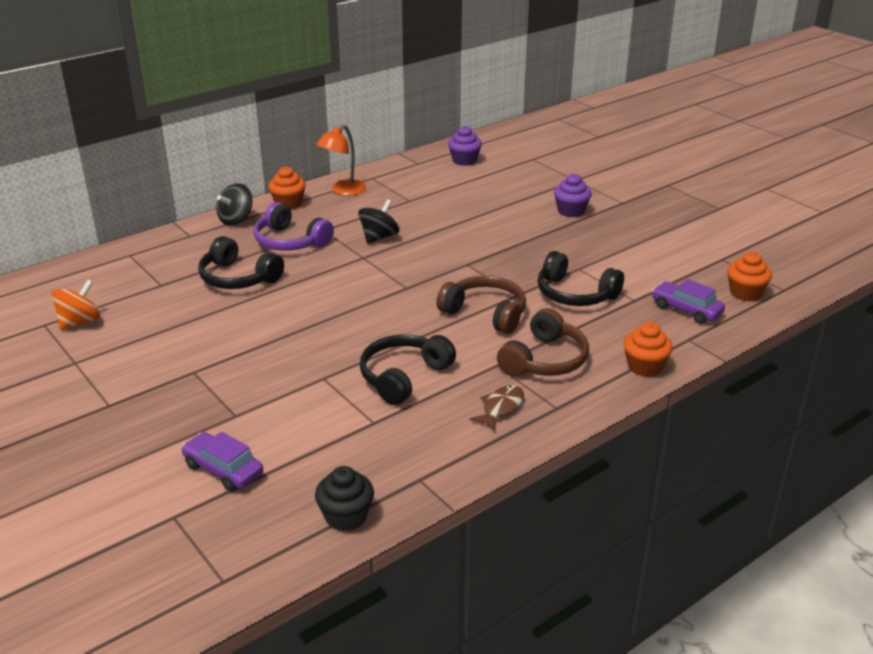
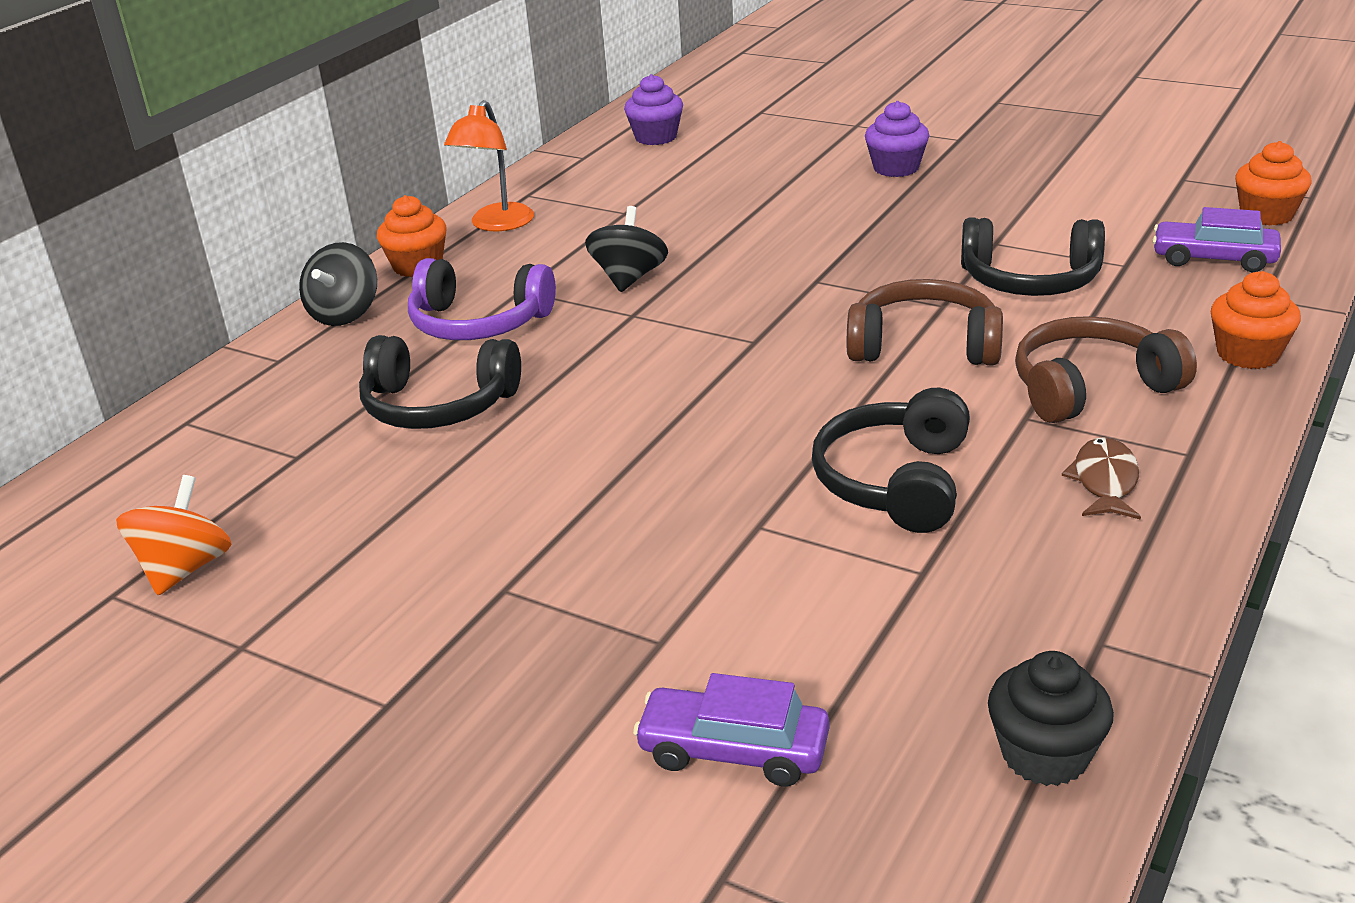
camera: 20 degrees left, 0 degrees up
(544, 360) = (1091, 388): brown headphones -> brown headphones turned 120 degrees counterclockwise

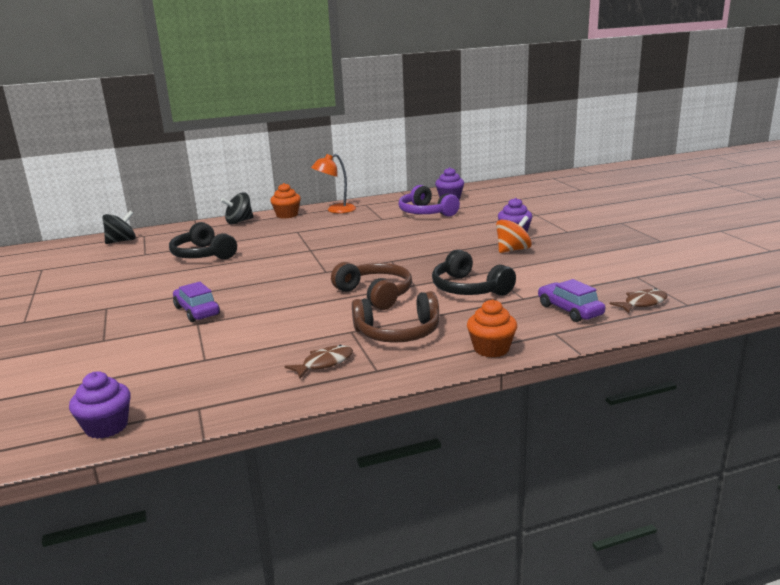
camera: 40 degrees right, 10 degrees down
(185, 568) = (65, 270): orange spinning top -> orange spinning top (513, 250)
(478, 323) = (265, 236): purple headphones -> purple headphones (426, 212)
(629, 278) = (335, 239): black spinning top -> black spinning top (122, 241)
(733, 750) = (52, 376): purple car -> purple car (197, 311)
(895, 481) = (262, 330): black headphones -> none
(1044, 755) = (106, 426): black cupcake -> purple cupcake
(1091, 388) = (398, 332): brown headphones -> brown headphones turned 150 degrees clockwise
(1266, 215) = (642, 303): orange cupcake -> brown fish

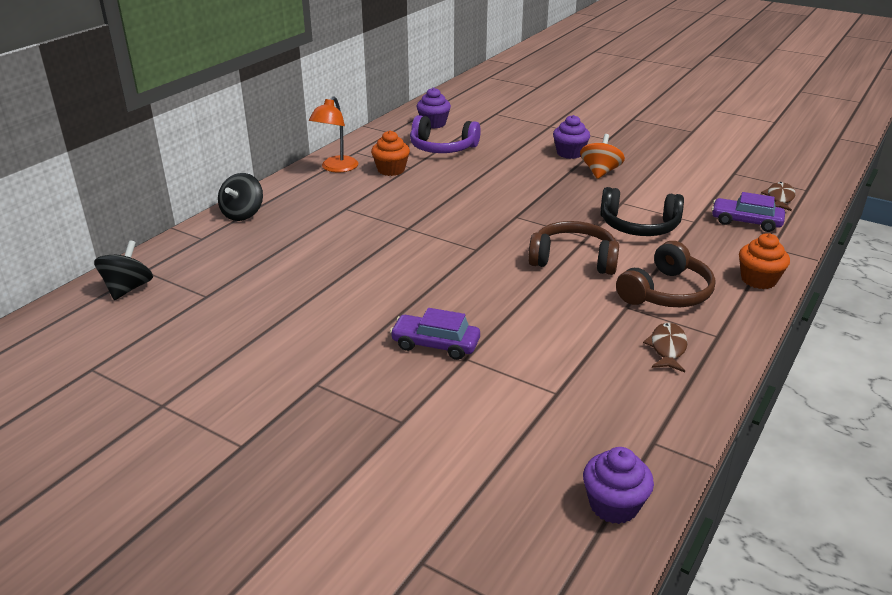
camera: 40 degrees left, 10 degrees up
(203, 254) = (290, 272): black headphones -> none
(287, 215) = (288, 189): orange cupcake -> orange cupcake (391, 170)

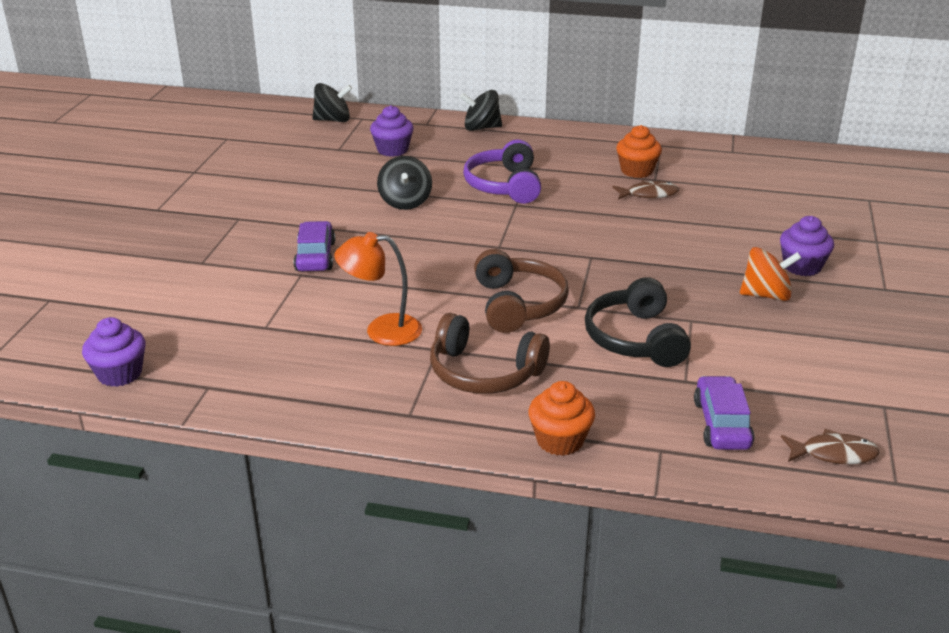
camera: 70 degrees right, 0 degrees up
(336, 168) = (612, 144): orange lamp -> orange lamp (381, 330)
(361, 278) = (405, 202): none -> black spinning top
(433, 124) = (786, 169): purple cupcake -> purple cupcake (392, 150)
(442, 148) = (724, 186): purple headphones -> purple headphones (504, 185)
(667, 348) = (368, 382): brown fish -> brown fish (649, 194)

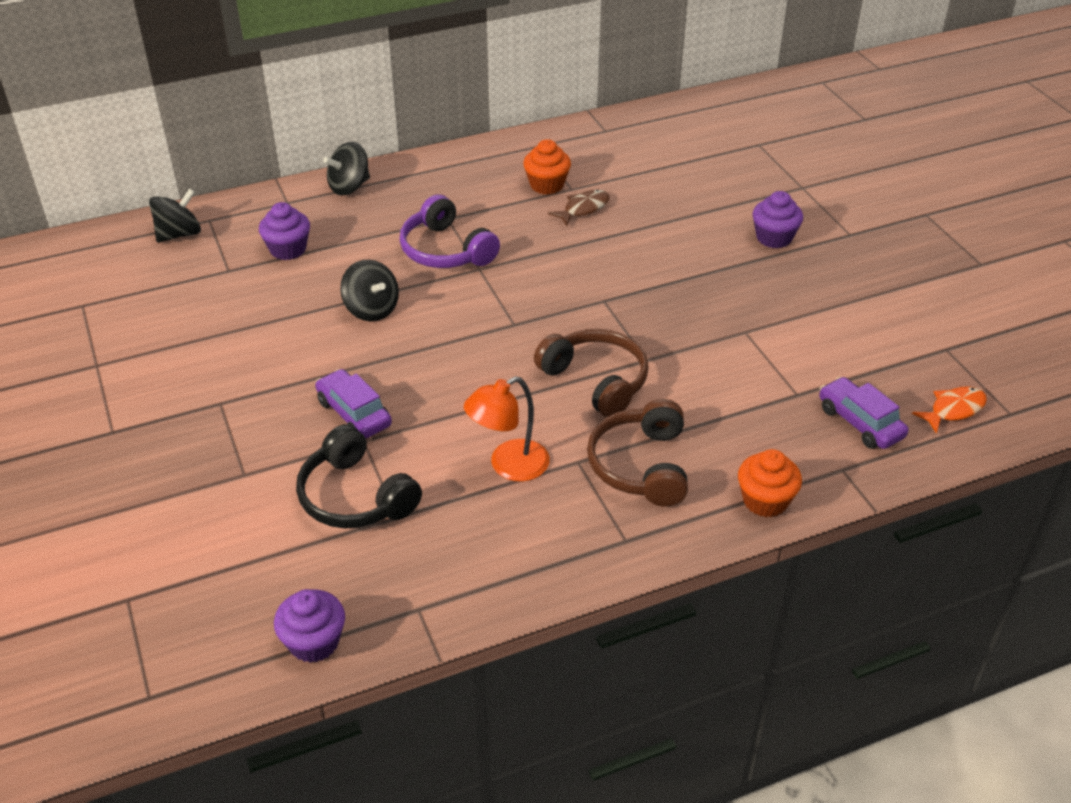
camera: 35 degrees left, 10 degrees up
(484, 372) = (641, 465): brown headphones -> brown headphones turned 105 degrees clockwise
(635, 339) = (722, 371): black headphones -> black headphones (355, 496)
(766, 295) = (775, 279): orange spinning top -> none
(833, 454) = (953, 410): brown fish -> orange fish

